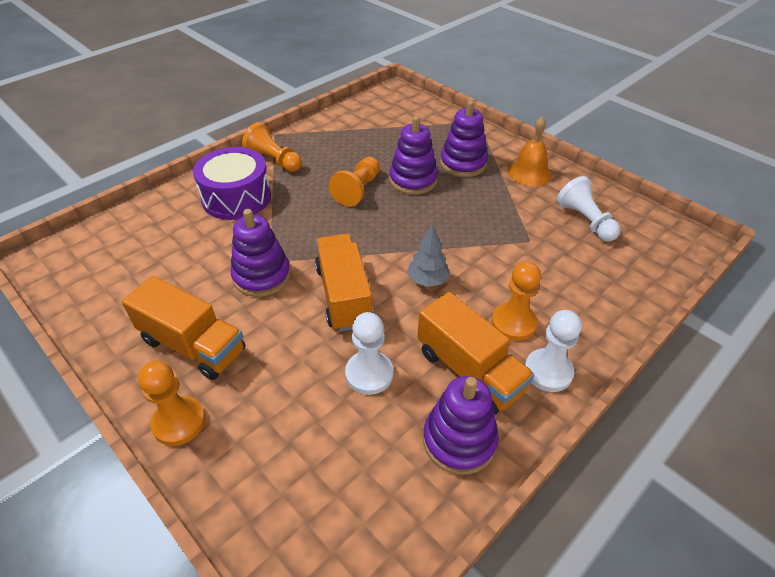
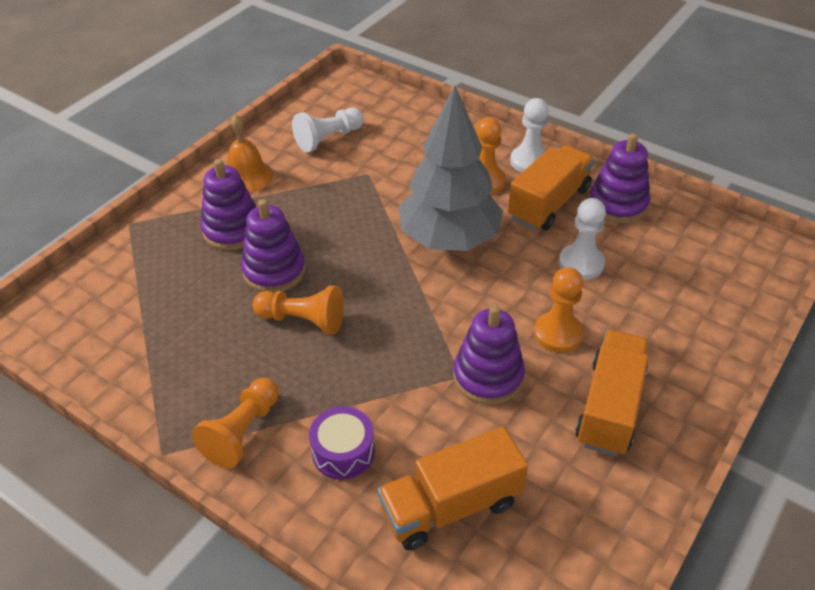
camera: 100 degrees left, 0 degrees up
(179, 422) = (697, 385): orange pawn -> orange pawn (558, 333)
(236, 197) = (343, 452): purple drum -> purple drum, size x0.61
(343, 295) = (492, 299): orange truck -> orange truck (450, 506)
(427, 280) = (449, 239): grey tree -> grey tree, size x2.33

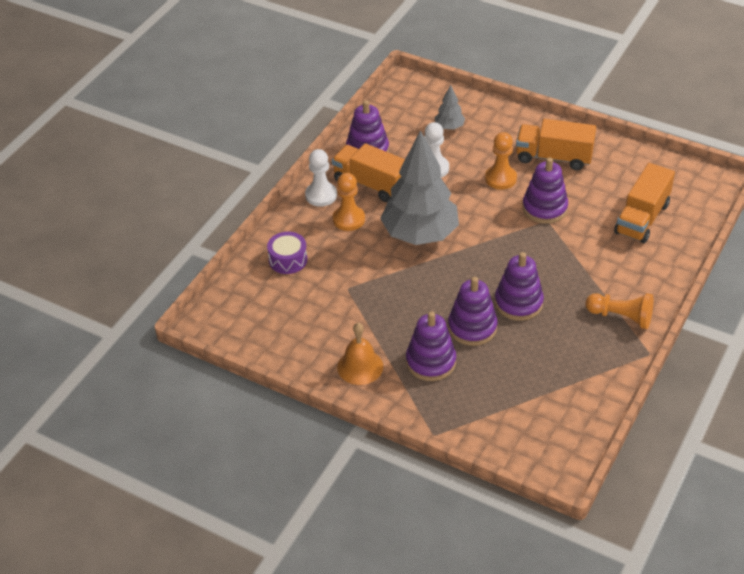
camera: 95 degrees left, 0 degrees up
(303, 320) = (518, 303): orange pawn -> purple stacking toy
(328, 139) = (300, 320): white pawn -> none
(343, 452) = (620, 267): purple drum -> purple drum (288, 260)
(450, 506) = (642, 218): orange truck -> orange truck turned 60 degrees clockwise
(676, 289) = (449, 127): none -> grey tree

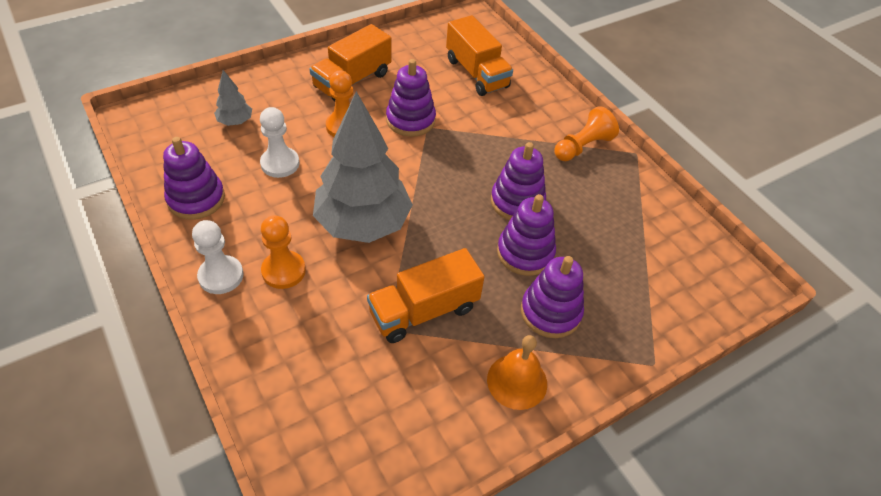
camera: 65 degrees left, 5 degrees up
(288, 260) = (293, 364): purple drum -> none
(371, 184) = (250, 223): orange truck -> orange truck (424, 310)

